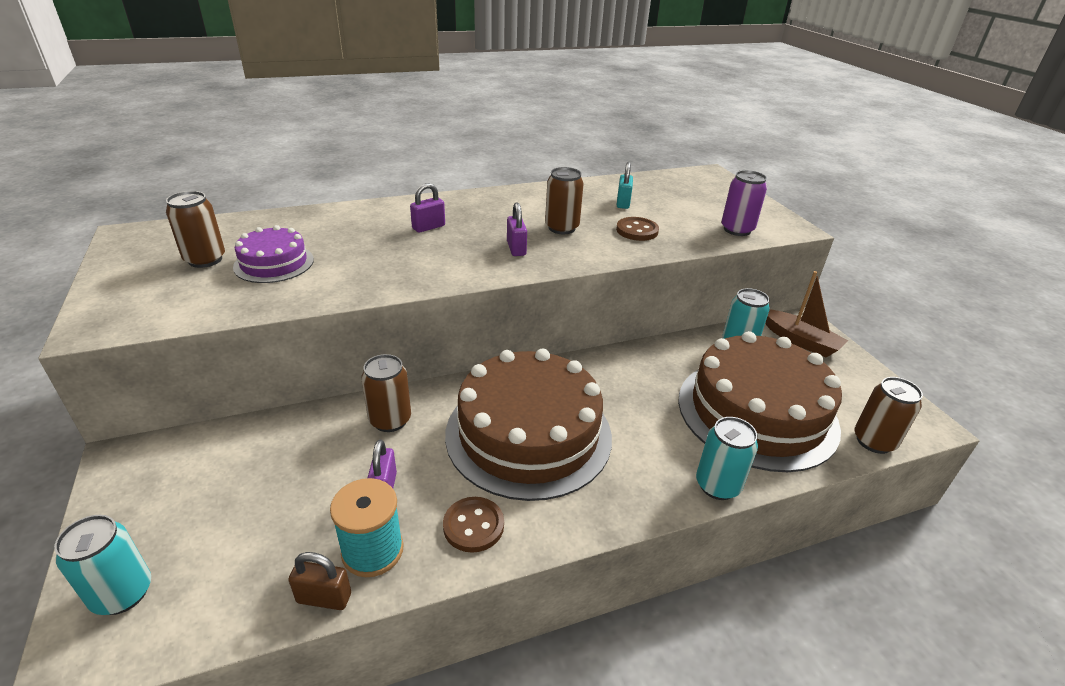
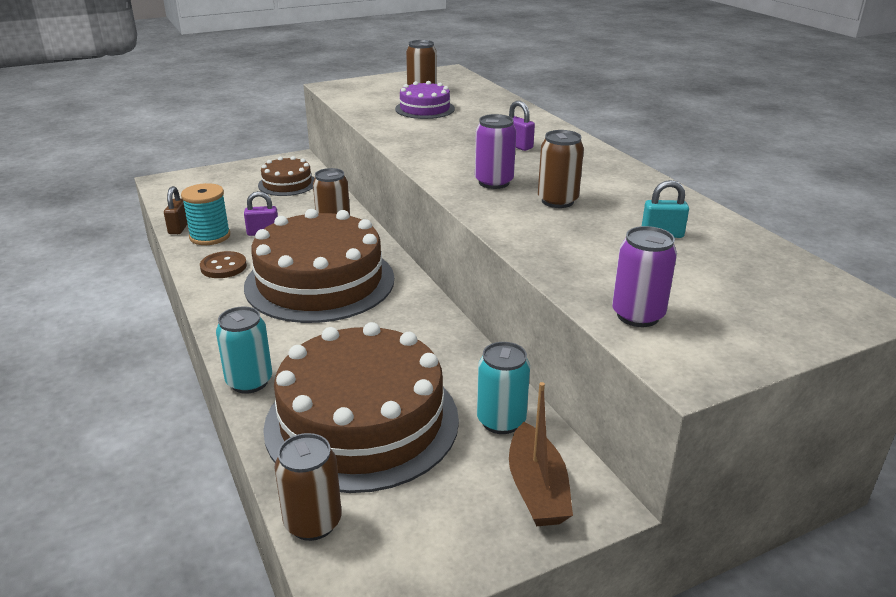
camera: 85 degrees right, 5 degrees down
(122, 593) = (198, 181): turquoise can -> none
(223, 466) = (287, 184): none -> brown cake
(516, 248) = (494, 182): purple padlock -> purple can
(637, 231) = (580, 242): brown button -> none
(800, 341) = (537, 488): brown boat -> brown boat turned 45 degrees counterclockwise

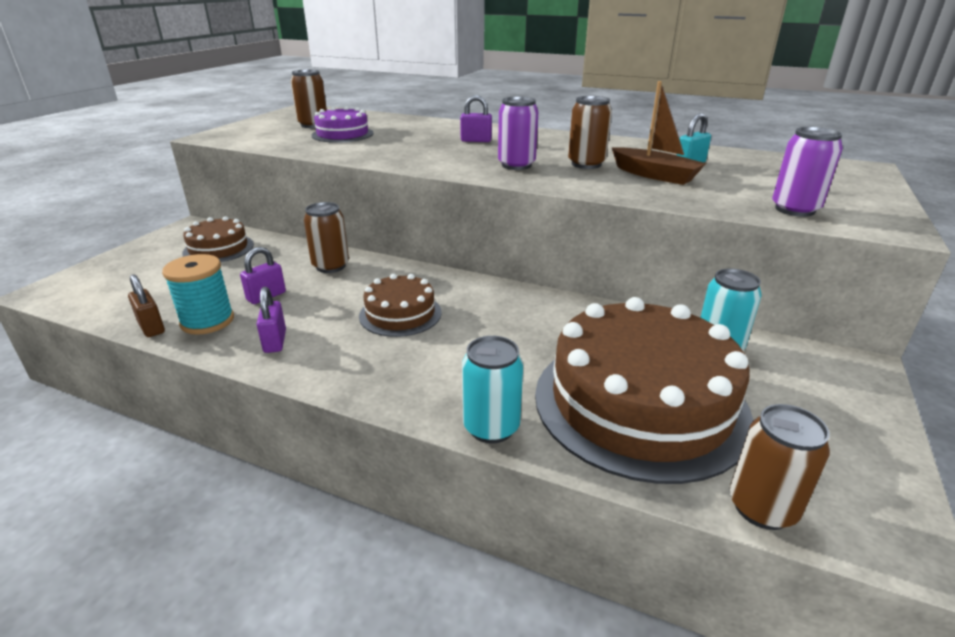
camera: 40 degrees left, 0 degrees up
(223, 267) = (275, 341): brown button -> purple padlock
(320, 282) = (400, 314): brown cake -> brown cake, size x0.49
(537, 488) = (820, 378): brown boat -> brown boat (654, 175)

